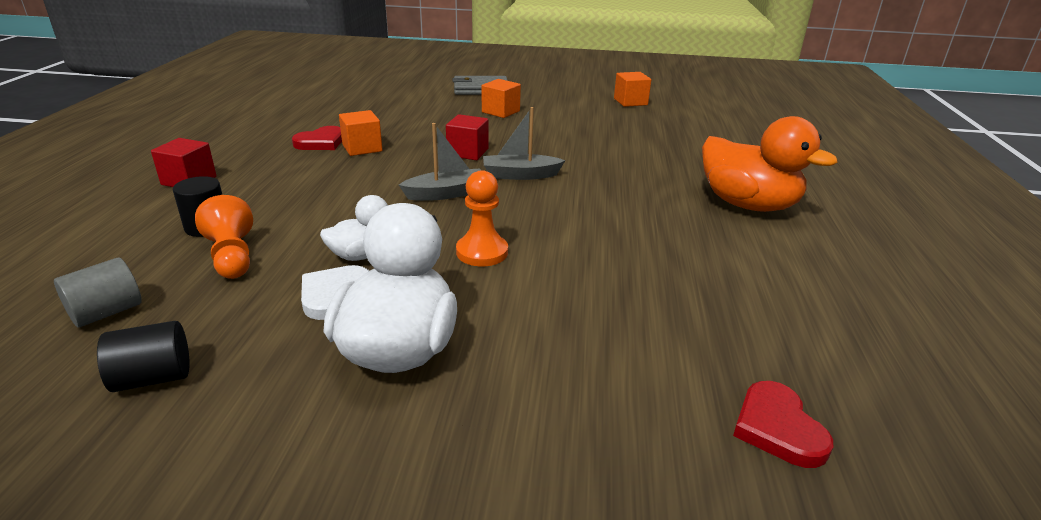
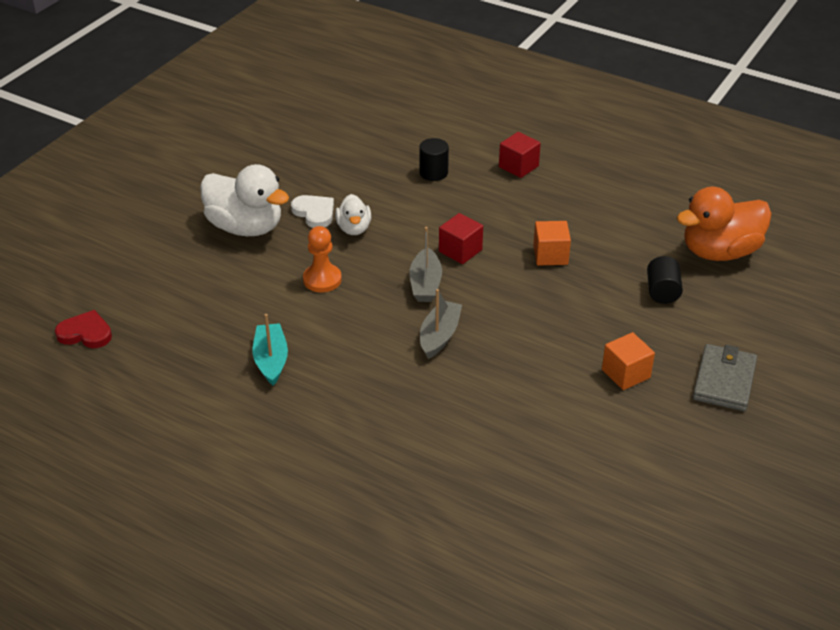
camera: 115 degrees right, 10 degrees up
(106, 312) = (350, 142): grey cylinder -> none
(153, 378) = (281, 156): black cylinder -> black cylinder (662, 292)
(232, 257) = (385, 181): orange pawn -> none
(321, 142) = (575, 234): red heart -> none
(467, 152) = (509, 317): red cube -> red cube (460, 251)
(630, 102) = (627, 515): orange cube -> none
(645, 249) = (271, 360): none -> turquoise boat
(748, 205) = (294, 463): orange duck -> orange duck (719, 252)

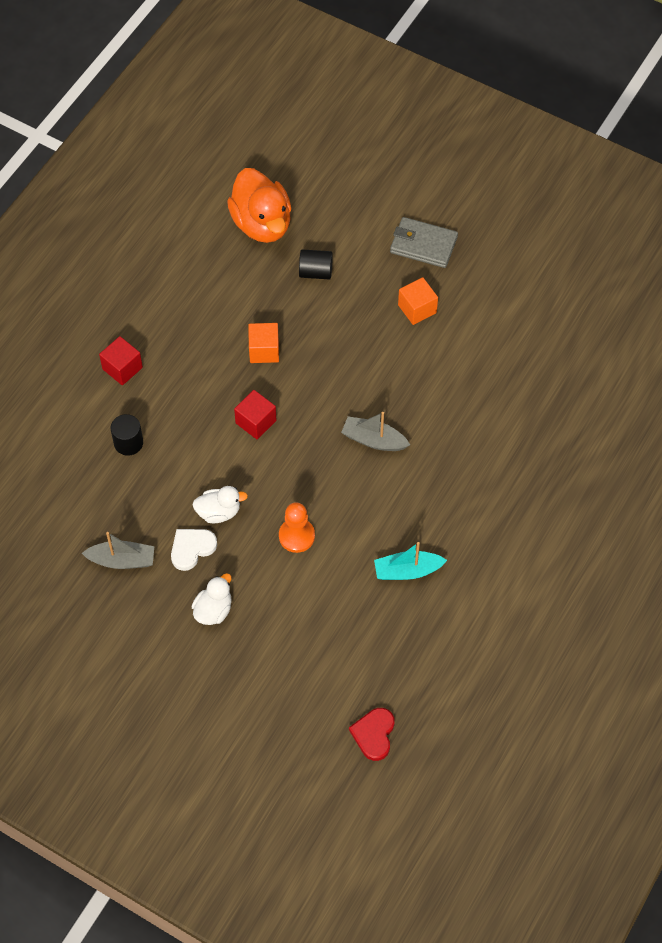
camera: 90 degrees left, 20 degrees up
(245, 227) = (213, 610): white duck -> white duck, size x0.54
(425, 284) = (303, 450): grey boat -> grey boat (122, 560)

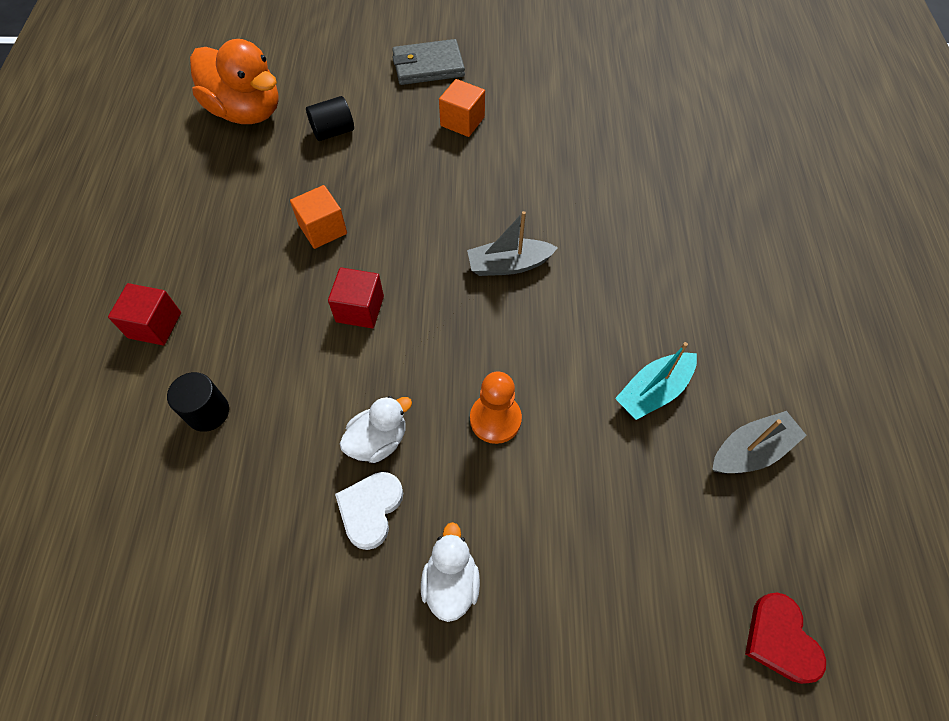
camera: 30 degrees left, 0 degrees up
(122, 560) = (280, 581): grey boat -> grey boat (751, 450)

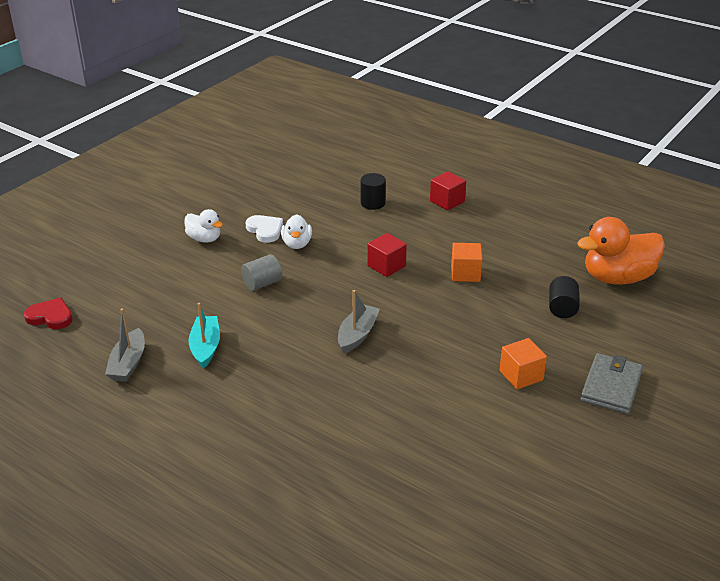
camera: 125 degrees right, 25 degrees down
(495, 419) = (262, 283): orange pawn -> grey cylinder

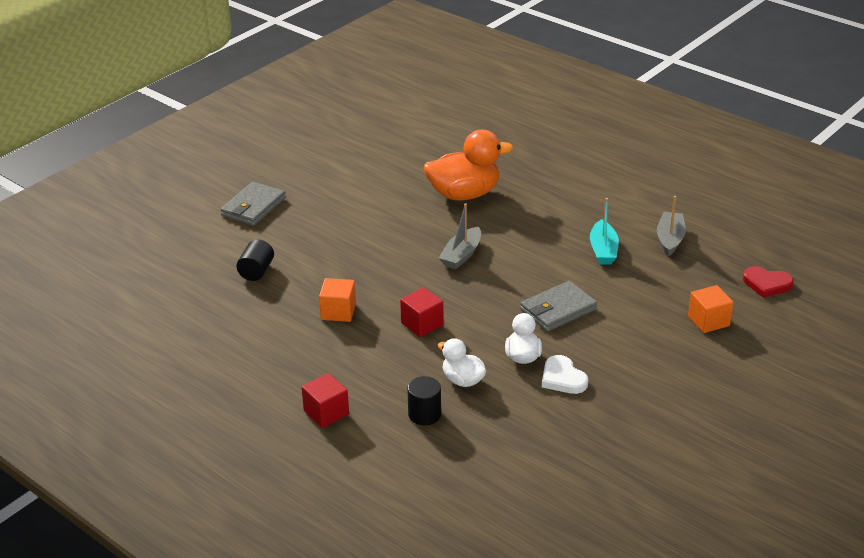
camera: 175 degrees left, 0 degrees up
(204, 239) = (635, 369): white duck -> white duck (462, 380)
(262, 283) = (558, 309): grey cylinder -> grey wallet
(521, 375) = (324, 217): orange cube -> orange cube (708, 321)
(617, 278) = (180, 300): orange duck -> orange duck (464, 194)

